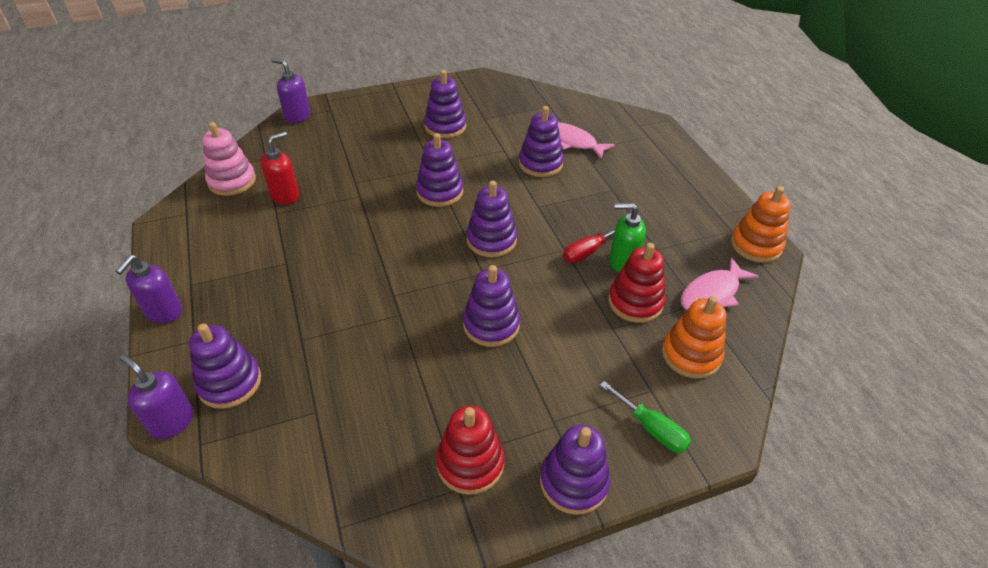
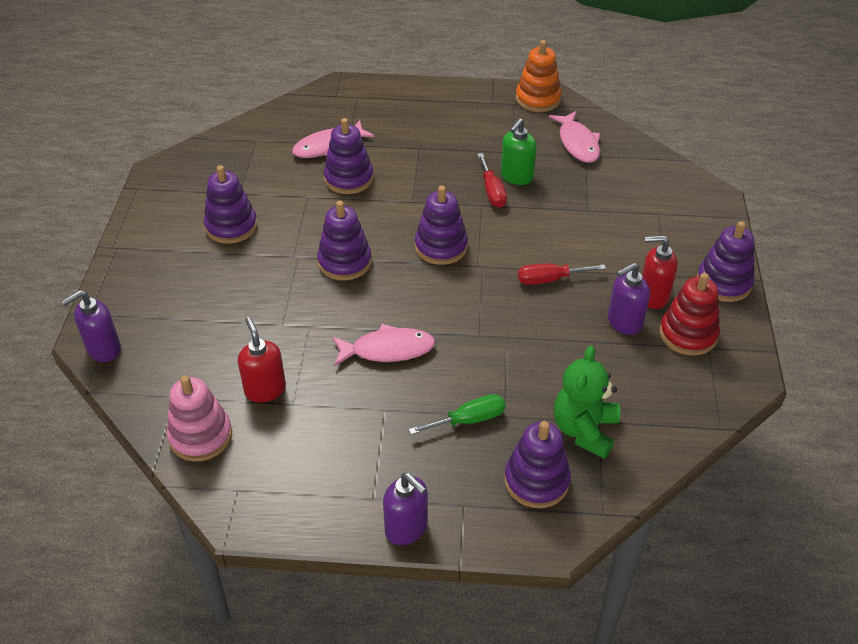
camera: 65 degrees left, 0 degrees up
(172, 421) = (567, 533): purple soap dispenser -> purple soap dispenser (624, 322)
(301, 403) = (584, 430): none -> green teddy bear
(351, 245) = (387, 349): none -> pink fish
(491, 324) = (549, 279): purple stacking toy -> red screwdriver
(513, 416) = (653, 296): none -> red soap dispenser
(635, 302) = (566, 187): red stacking toy -> none
(652, 429) = (692, 226): green screwdriver -> green screwdriver (469, 420)
(691, 354) = (633, 180): orange stacking toy -> none

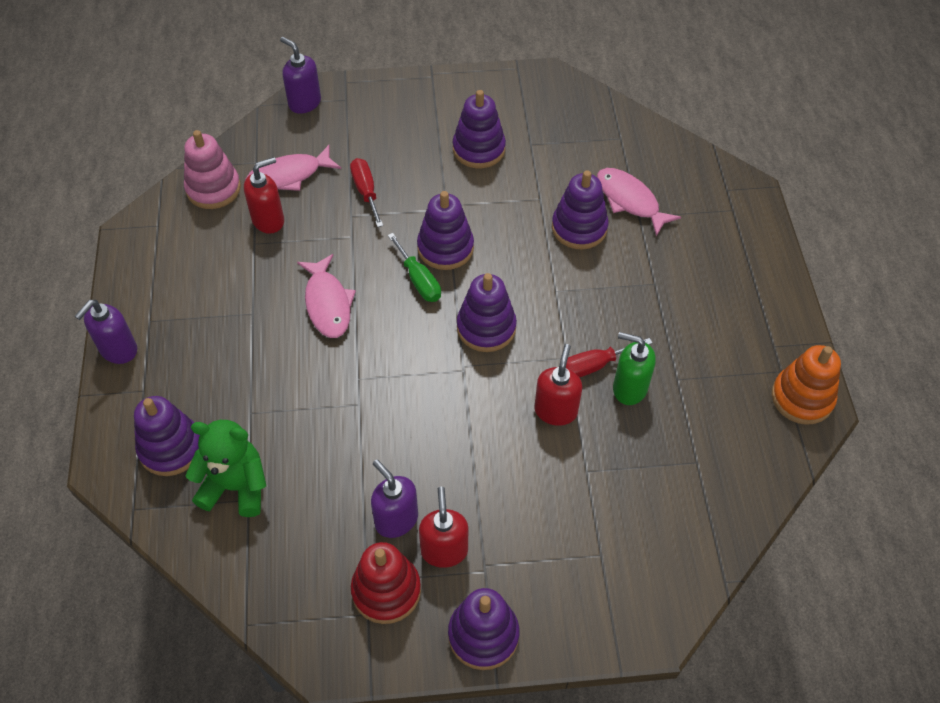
camera: 80 degrees right, 10 degrees up
(469, 420) = (243, 383): green screwdriver -> green screwdriver (419, 280)
(531, 218) = (555, 410): none -> red soap dispenser
(549, 279) = (453, 438): red screwdriver -> red screwdriver (366, 191)
(577, 143) = (720, 452): pink fish -> pink fish (289, 176)

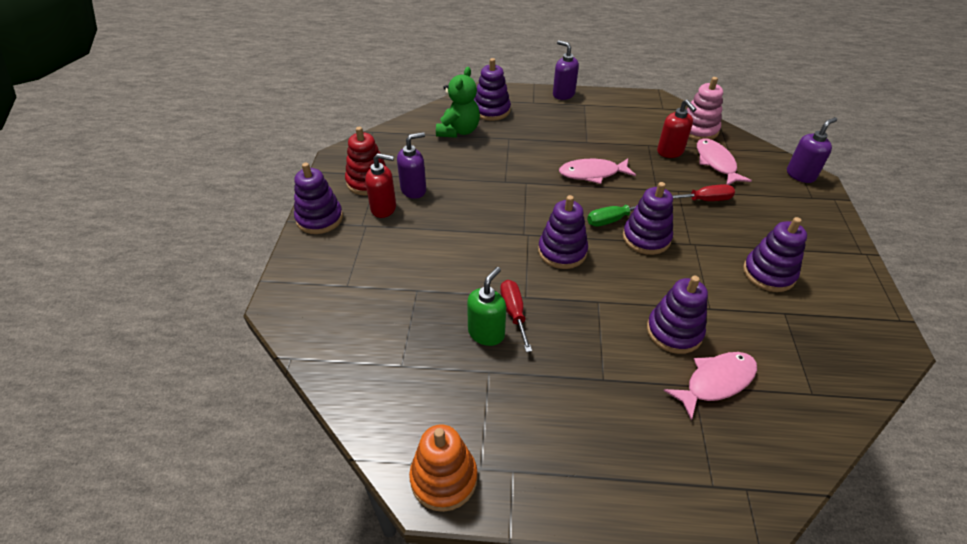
camera: 100 degrees right, 10 degrees down
(555, 410) = (475, 281): red soap dispenser -> none

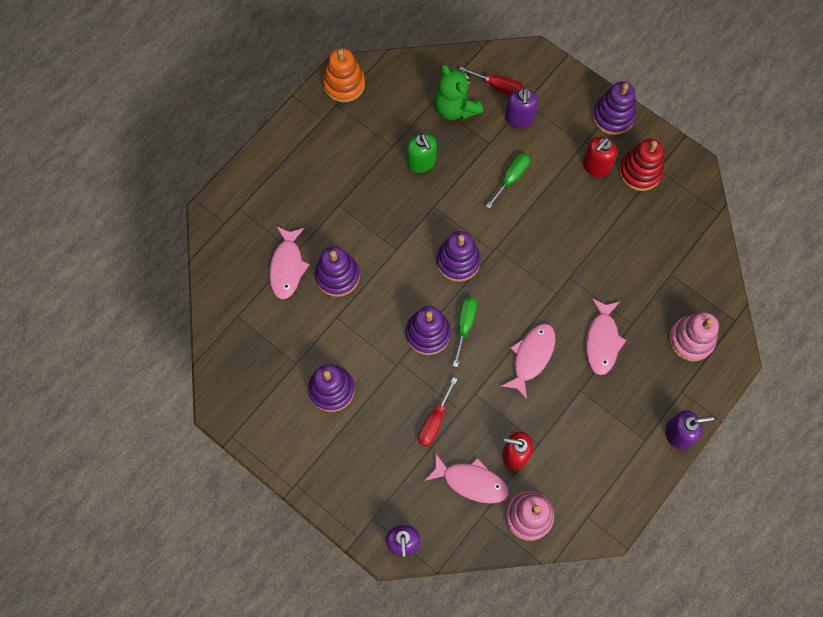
camera: 125 degrees right, 25 degrees up
(414, 190) = (605, 200): purple soap dispenser -> purple soap dispenser (519, 118)
(443, 256) = (511, 178): none -> green screwdriver
(458, 131) = (672, 286): green teddy bear -> green teddy bear (455, 108)
(491, 110) = (691, 339): purple stacking toy -> pink stacking toy
(514, 313) = (425, 189): red screwdriver -> red screwdriver (498, 86)
(538, 146) = (602, 341): none -> pink fish

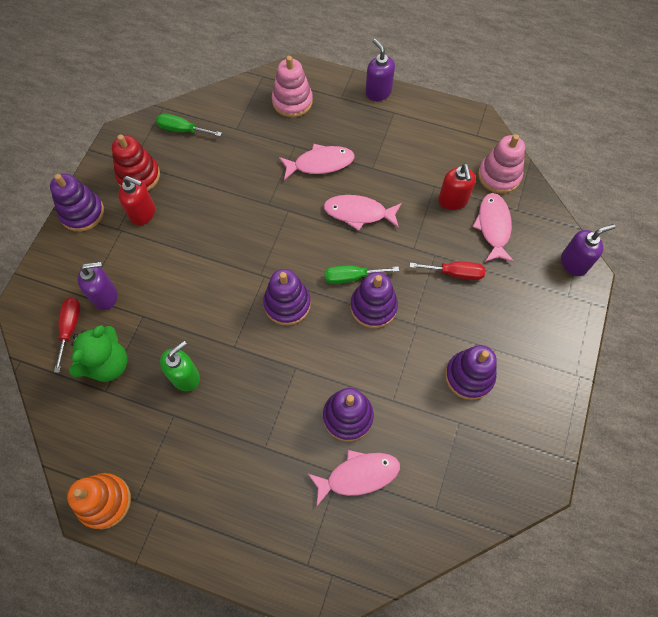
camera: 110 degrees left, 5 degrees down
(511, 178) = (178, 283): green screwdriver -> green screwdriver (182, 130)

